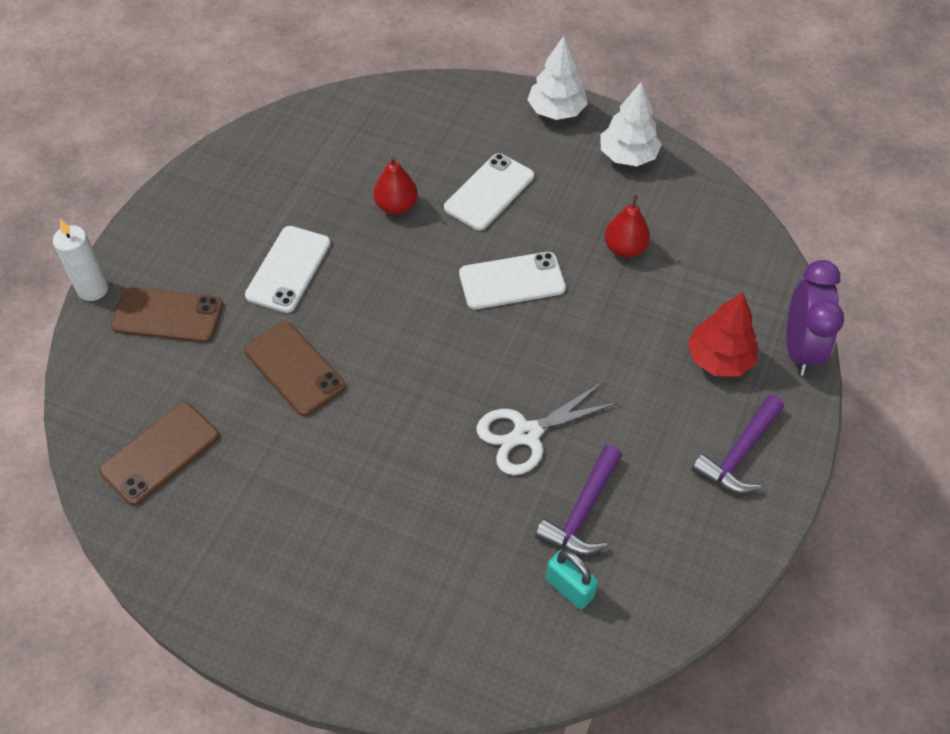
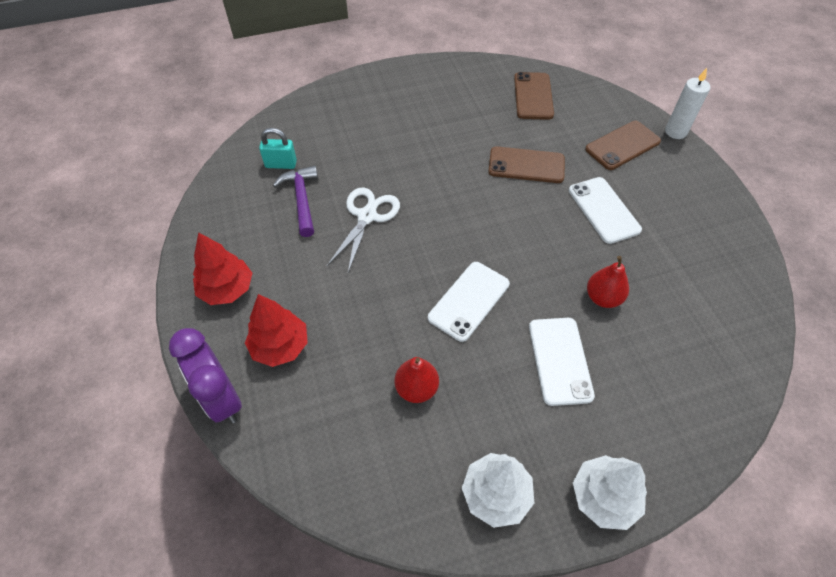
camera: 140 degrees right, 0 degrees up
(739, 453) = (227, 289): purple hammer -> red tree

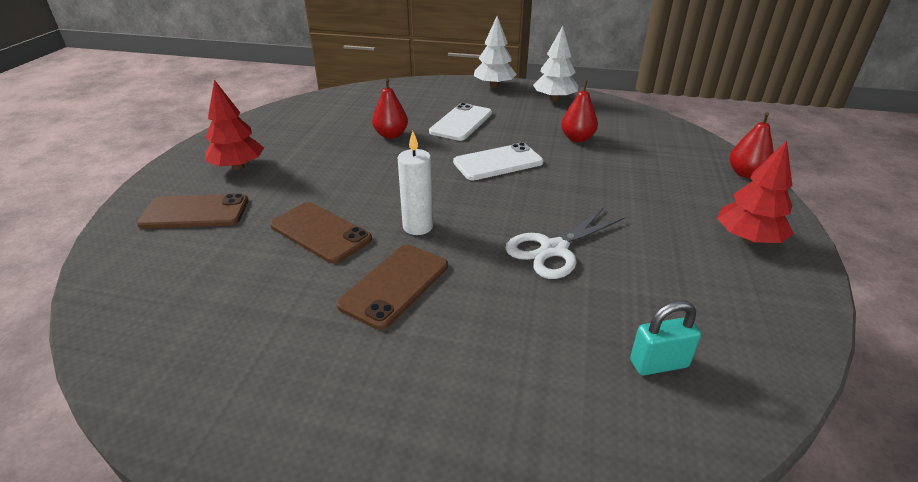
camera: 150 degrees left, 20 degrees down
(222, 398) = (745, 174): purple clock -> red pear
(280, 346) = (688, 186): red tree -> red tree (238, 167)
(281, 164) = (658, 363): turquoise padlock -> turquoise padlock turned 45 degrees counterclockwise
(302, 199) = (635, 297): purple hammer -> none
(533, 96) = (181, 311): brown phone -> brown phone (395, 285)
(603, 210) = (307, 174): white phone -> none
(675, 132) = (122, 204): white candle -> white candle (418, 226)

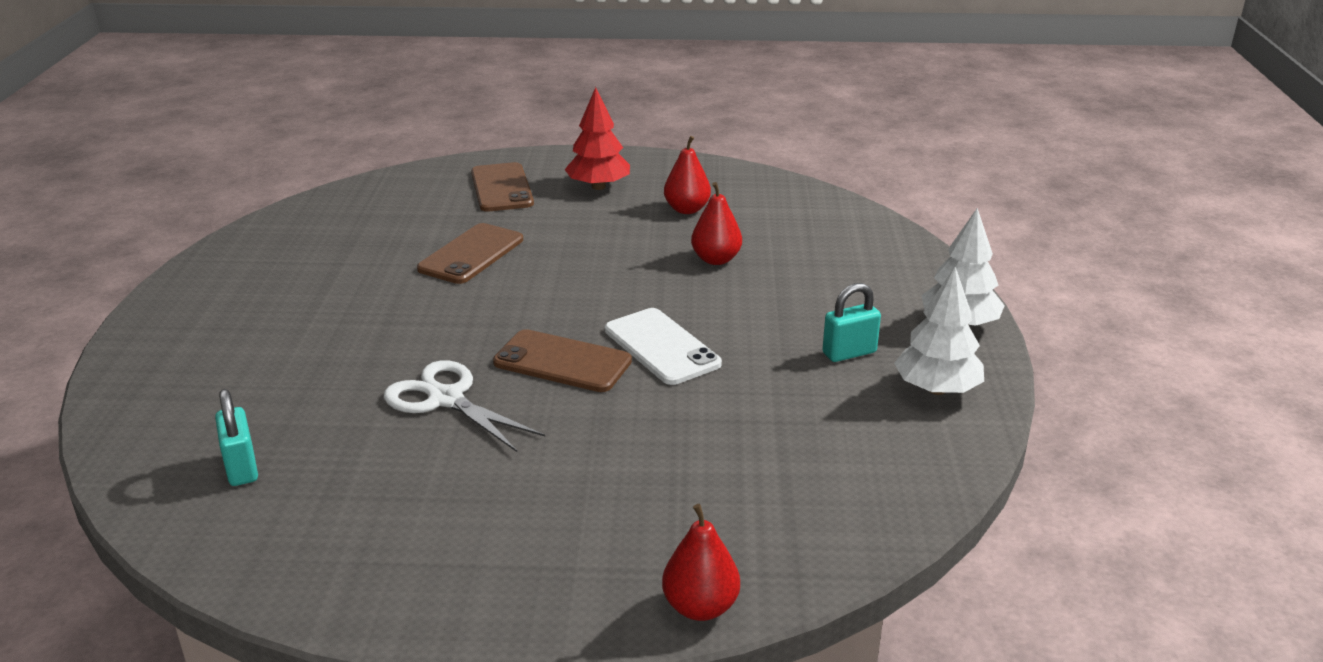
camera: 80 degrees right, 5 degrees down
(395, 285) = (380, 306): brown phone -> brown phone (562, 362)
(418, 226) = (487, 306): white candle -> none
(461, 122) = (784, 307): white phone -> none
(516, 113) = (849, 353): none -> turquoise padlock
(577, 138) = (773, 415): red pear -> red pear (687, 209)
(748, 239) = (480, 574): red tree -> none

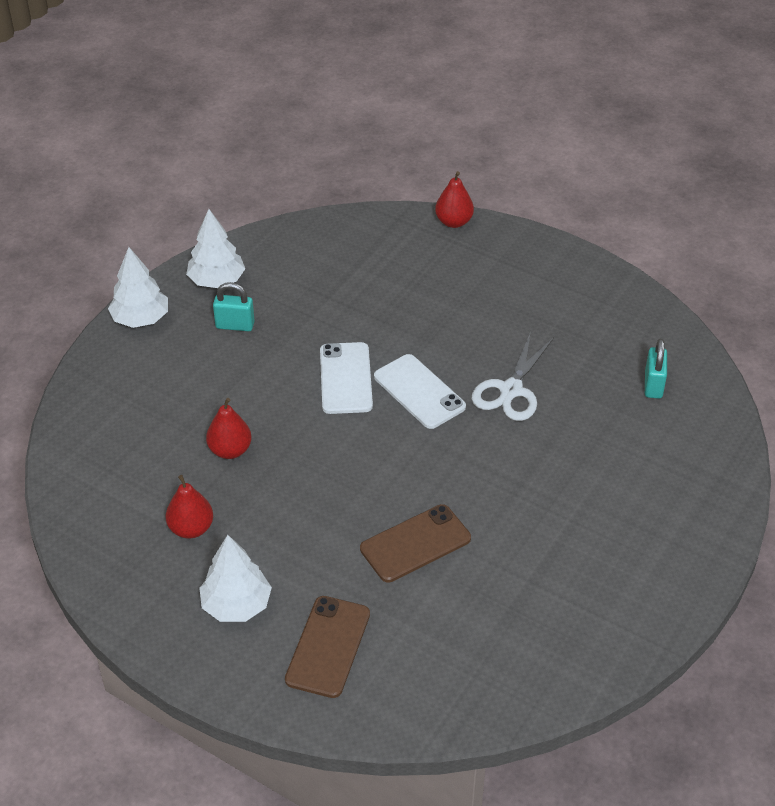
camera: 150 degrees left, 15 degrees up
(446, 399) = (511, 390): white scissors -> white scissors turned 45 degrees clockwise
(562, 362) = (419, 392): brown phone -> white phone
(598, 186) = (236, 605): red tree -> white tree

